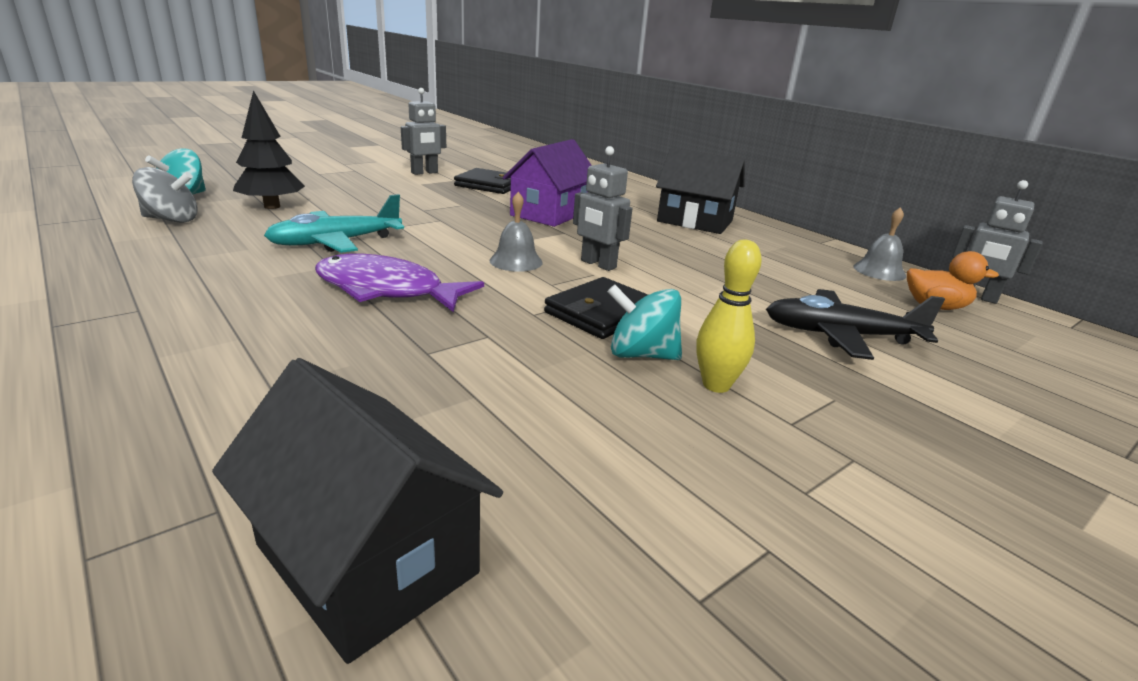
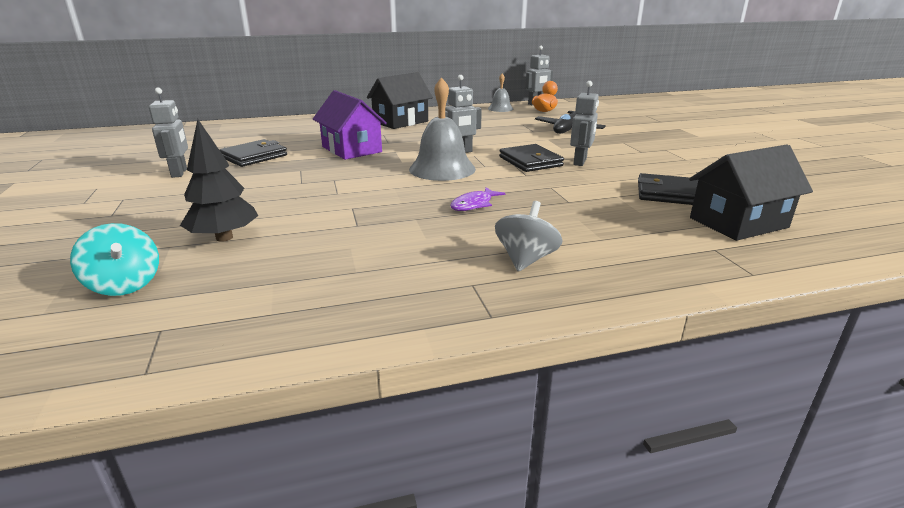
camera: 65 degrees left, 0 degrees up
(171, 220) = (220, 285): grey spinning top -> grey spinning top (526, 259)
(335, 242) = (362, 215): turquoise plane -> none
(386, 290) = (474, 204): purple fish -> purple fish, size x0.55
(516, 261) = (442, 169): grey bell -> grey bell, size x1.79
(518, 458) = (669, 194): none -> black wallet
(641, 354) = (580, 162): turquoise spinning top -> grey robot
(716, 385) = (611, 155): yellow bowling pin -> none

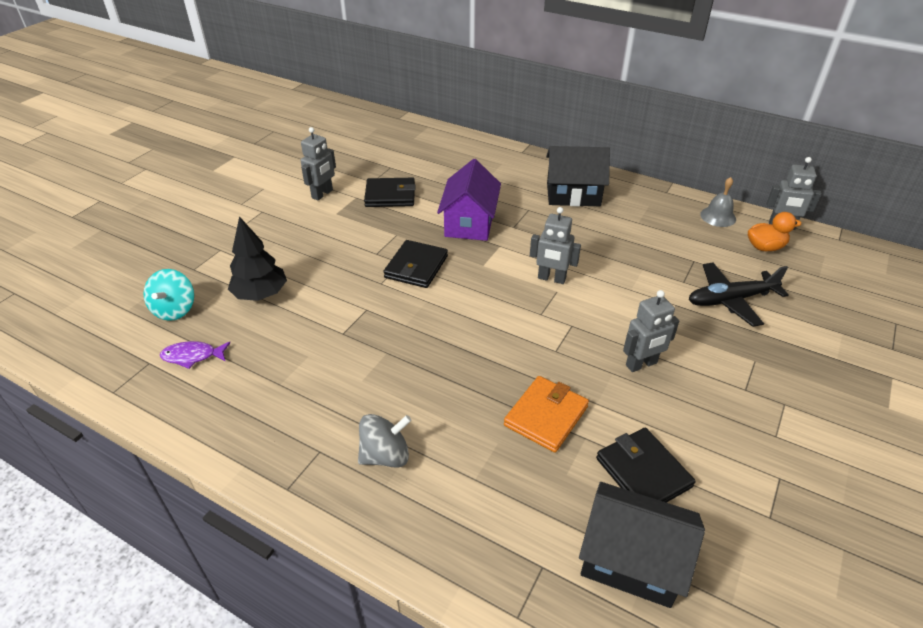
camera: 45 degrees right, 15 degrees up
(442, 169) = (498, 296): grey bell -> none
(474, 204) = (449, 364): purple fish -> purple fish (192, 356)
(530, 161) = (593, 333): black wallet -> black wallet (416, 267)
(579, 198) = (546, 416): none -> orange wallet

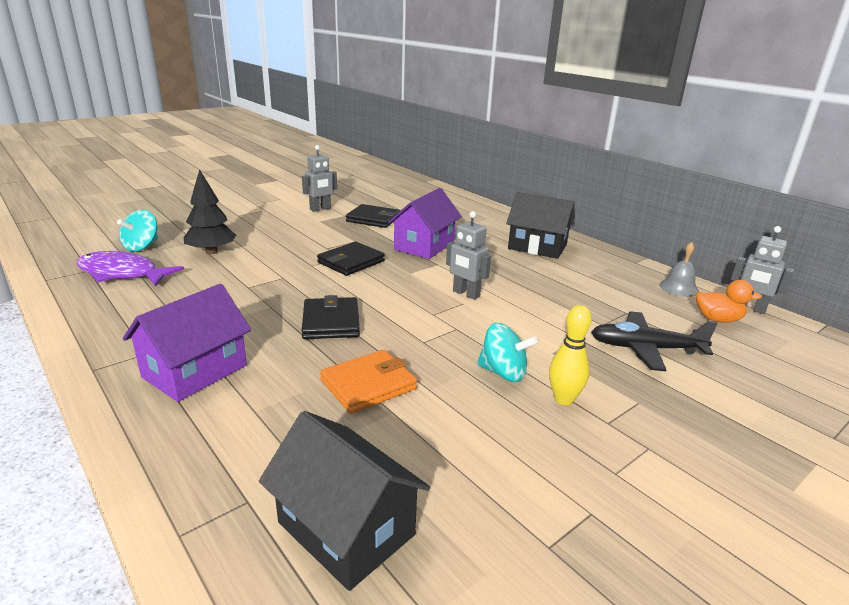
camera: 20 degrees right, 15 degrees down
(192, 356) = (122, 273): purple fish -> purple fish, size x1.82
(385, 455) = (195, 371): grey spinning top -> purple house
(641, 364) = (503, 373): grey robot -> turquoise spinning top
(643, 472) = (428, 457): black wallet -> black wallet (331, 322)
(702, 377) = (563, 399): none -> yellow bowling pin

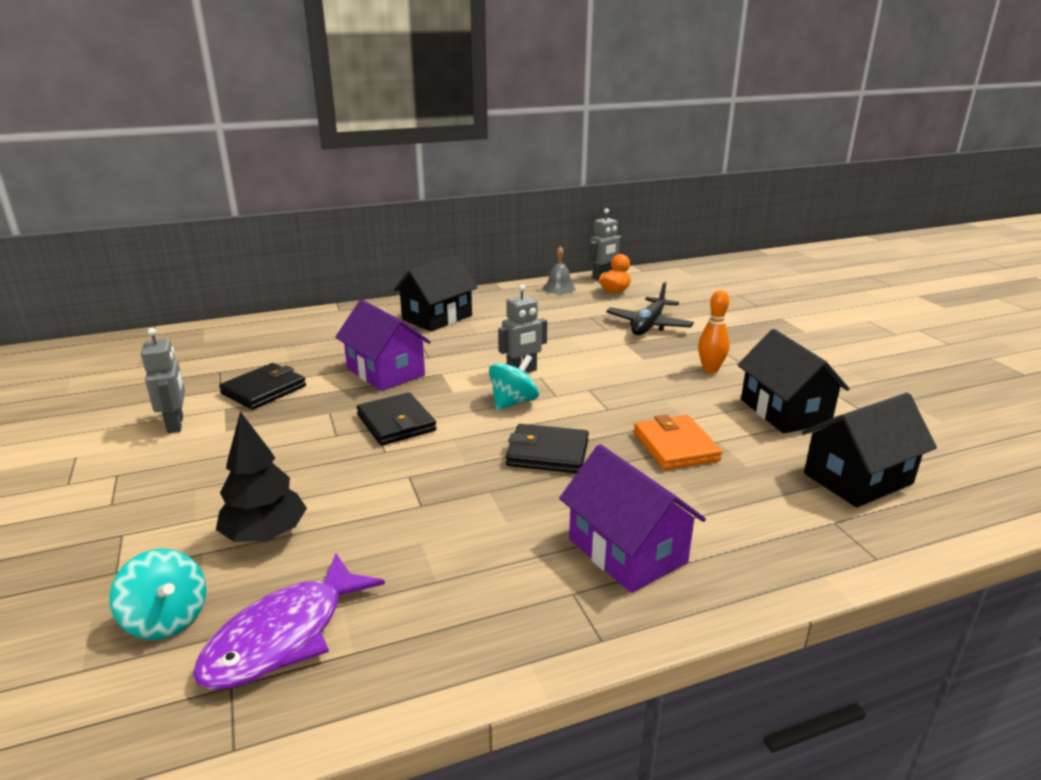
camera: 70 degrees left, 0 degrees up
(491, 463) = (784, 411): none -> black house
(503, 373) = (669, 383): turquoise spinning top -> turquoise spinning top (513, 402)
(563, 399) = (710, 369): yellow bowling pin -> orange bowling pin

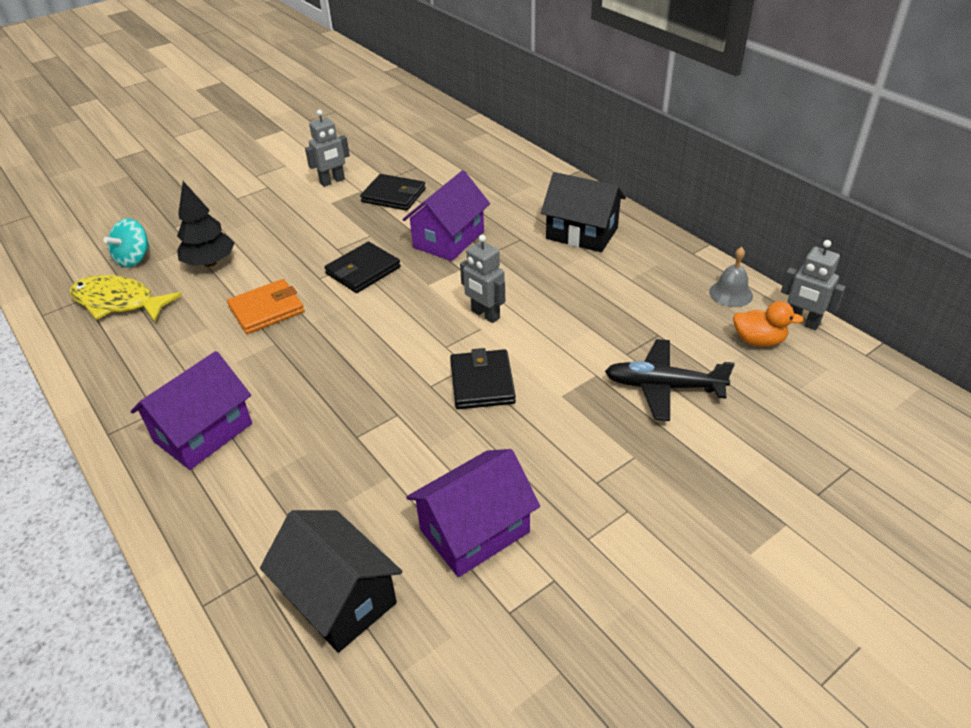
camera: 75 degrees right, 15 degrees up
(284, 636) = (118, 302): purple fish -> yellow fish
(513, 402) = (420, 323): turquoise spinning top -> none
(547, 453) = (337, 362): black wallet -> black wallet (482, 382)
(675, 446) = (369, 443): orange wallet -> orange wallet (266, 309)
(710, 369) = (559, 456): orange bowling pin -> none
(784, 411) = (474, 531): black house -> purple house

